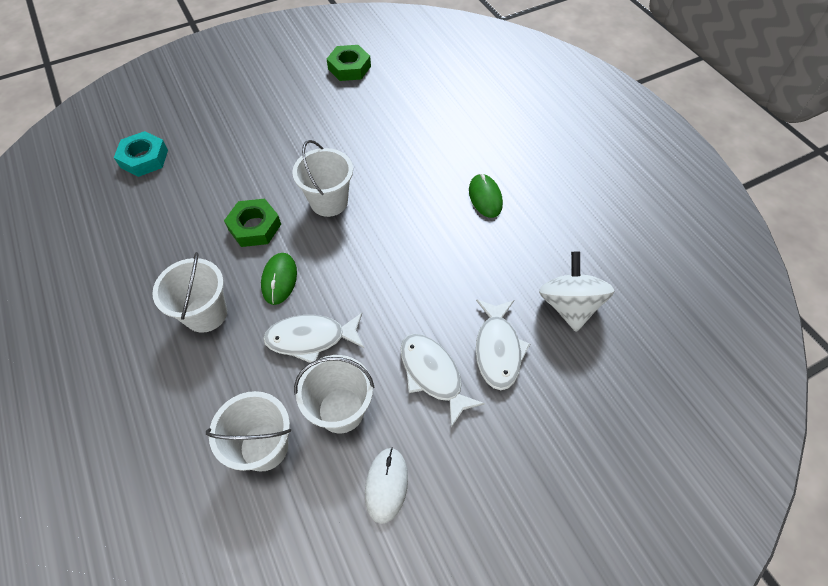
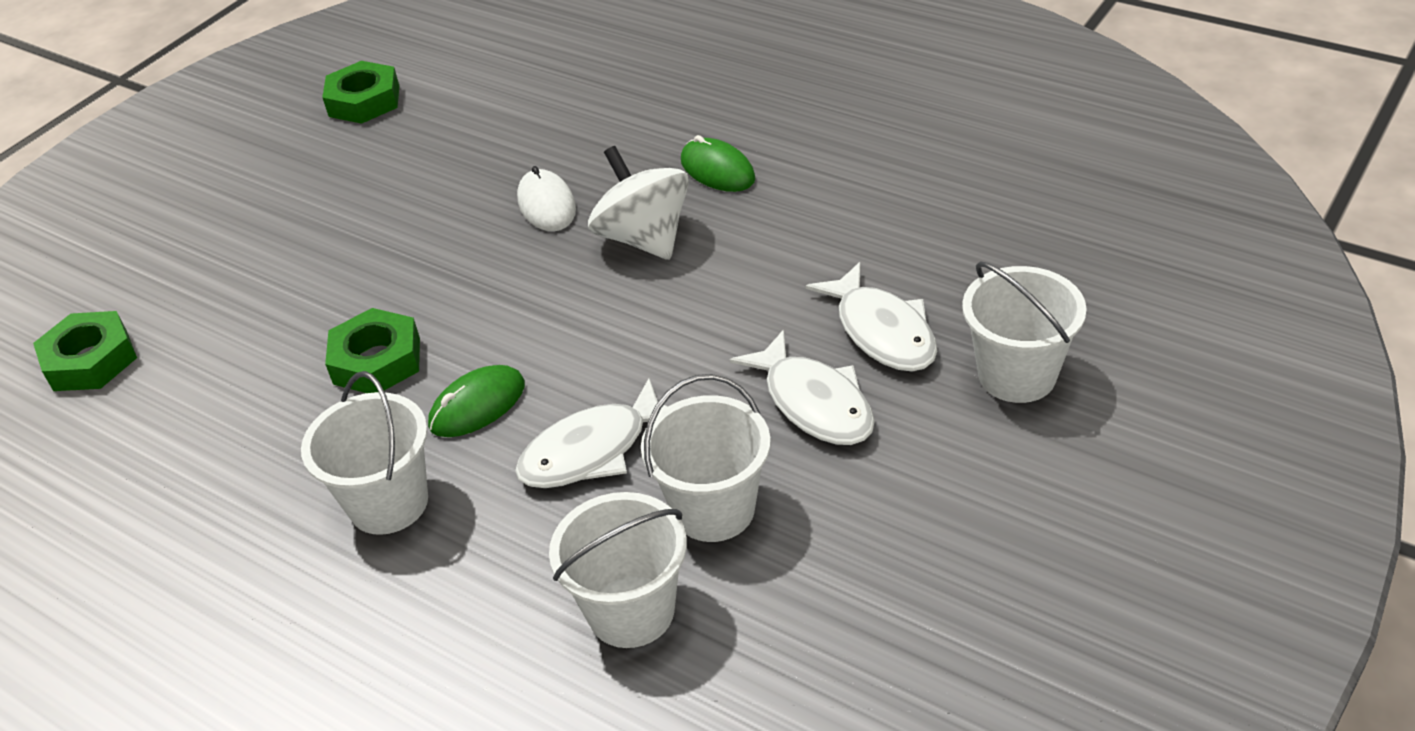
camera: 25 degrees left, 15 degrees down
(144, 158) = (90, 360): turquoise nut -> green nut
(279, 279) = (477, 405): green mouse -> green mouse turned 75 degrees clockwise
(329, 202) = (476, 277): white bucket -> white bucket (1017, 375)
(386, 485) = (854, 557): white mouse -> white mouse (546, 204)
(433, 374) = (814, 403): white fish -> white fish turned 150 degrees counterclockwise
(569, 305) = (938, 238): white spinning top -> white spinning top (644, 238)

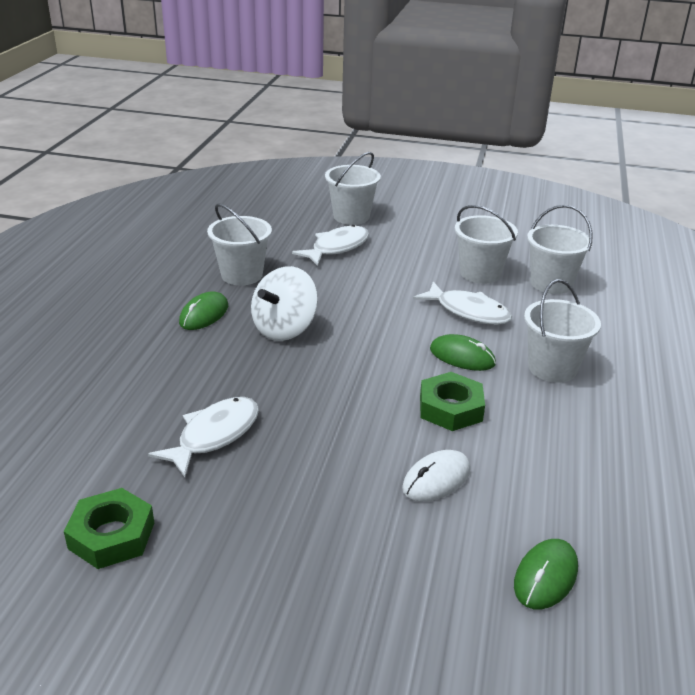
camera: 115 degrees left, 10 degrees down
(90, 360) = (545, 576): green nut -> green mouse
(546, 204) = (258, 376): white mouse -> white mouse (436, 479)
(814, 403) = (397, 258): white fish -> white fish (214, 435)
(819, 212) = (242, 275): none -> white bucket

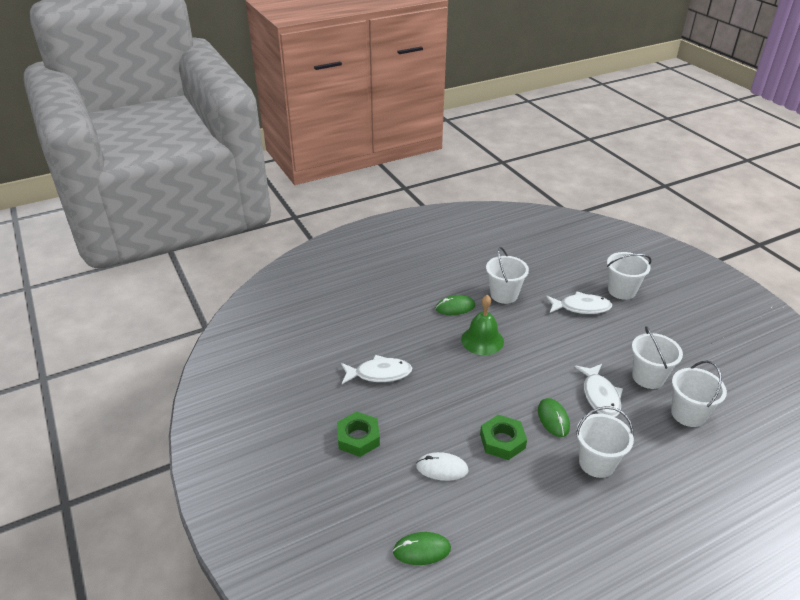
camera: 50 degrees right, 5 degrees up
(111, 535) = (291, 388): green nut -> green nut (358, 438)
(284, 329) = (482, 340): white spinning top -> green bell

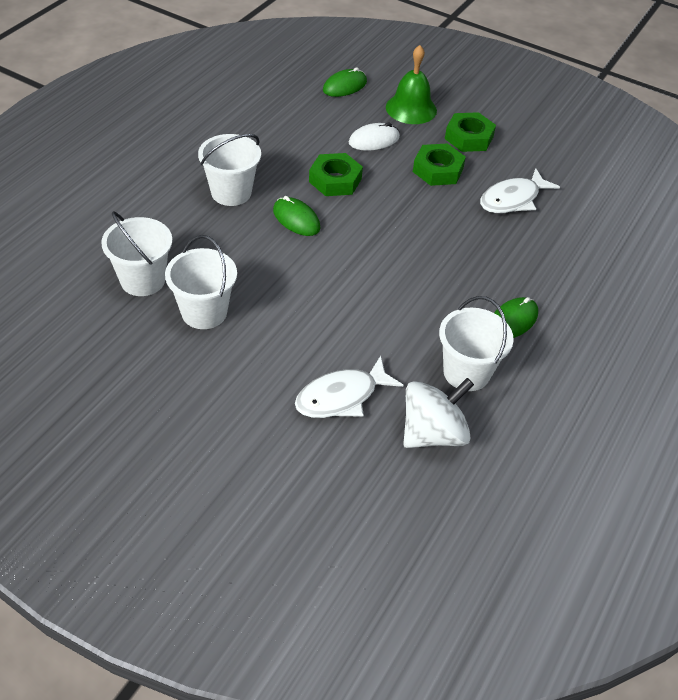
camera: 145 degrees right, 10 degrees up
(412, 418) = (438, 170): none -> green nut
(482, 340) = (438, 284): green bell -> green bell (411, 108)
(542, 279) = (433, 433): none -> white spinning top
(600, 396) = (255, 264): white fish -> none
(621, 291) = (293, 464): white bucket -> none

